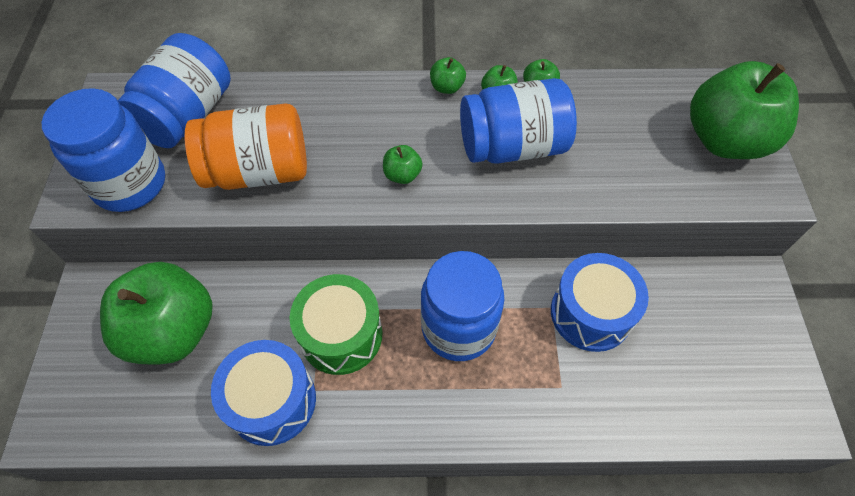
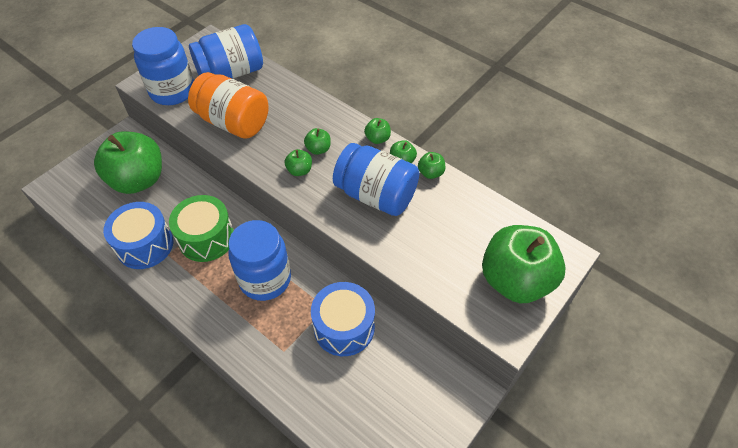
camera: 40 degrees right, 5 degrees down
(396, 138) = (318, 149): none -> green apple

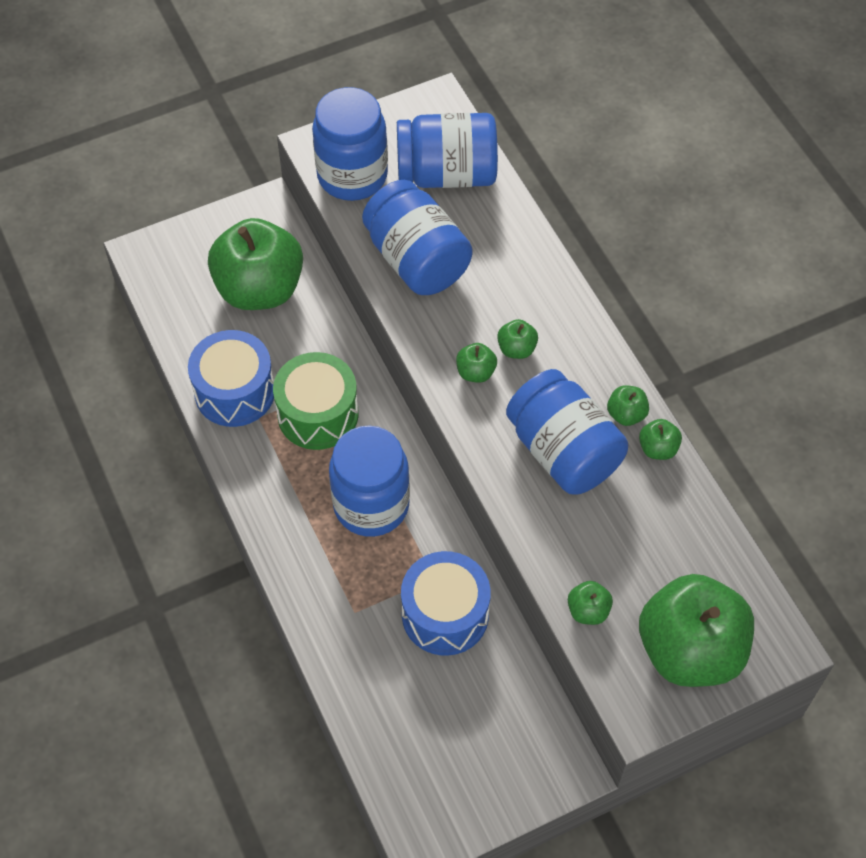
camera: 25 degrees right, 5 degrees up
(233, 122) = (417, 260): orange jar -> blue jar
(377, 139) = (609, 365): green apple -> green apple (588, 611)

